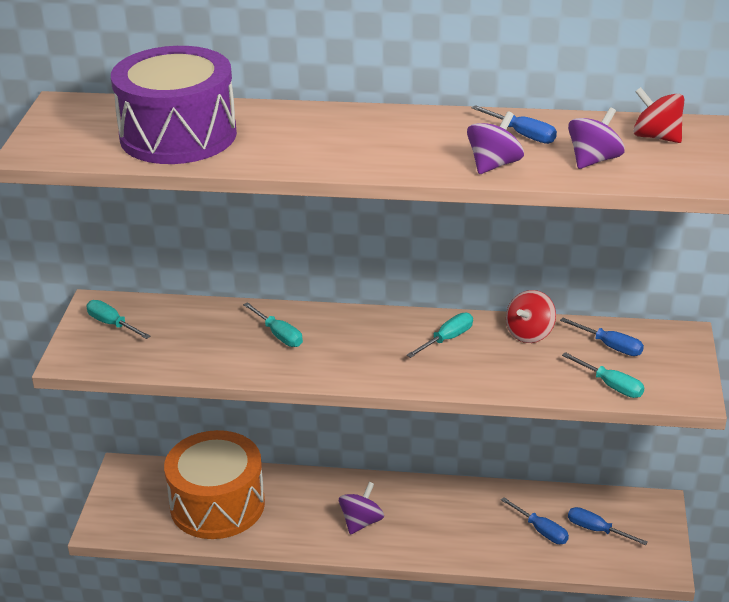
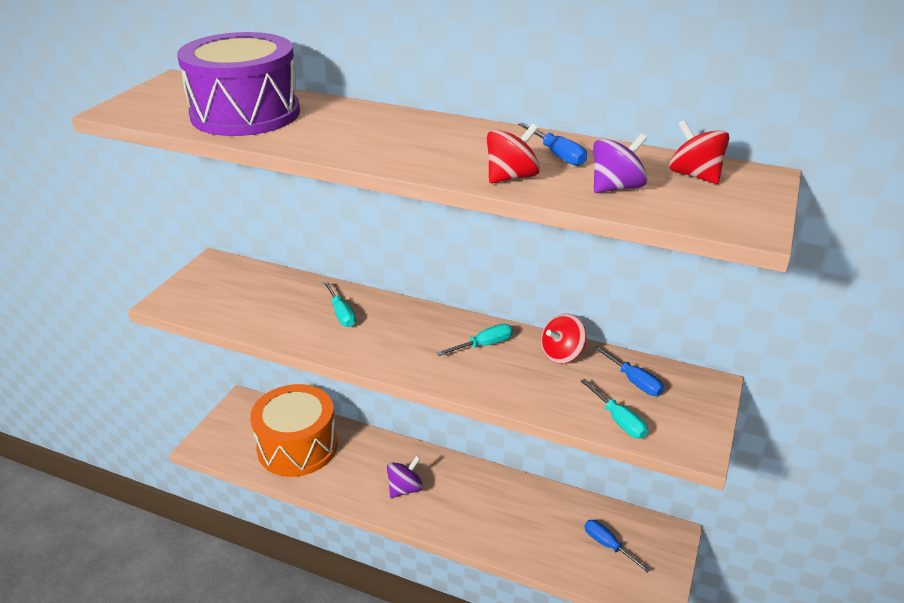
camera: 15 degrees right, 0 degrees up
(112, 324) = (215, 280): turquoise screwdriver -> none
(494, 165) = (511, 177): purple spinning top -> red spinning top
(541, 530) = (557, 533): blue screwdriver -> none

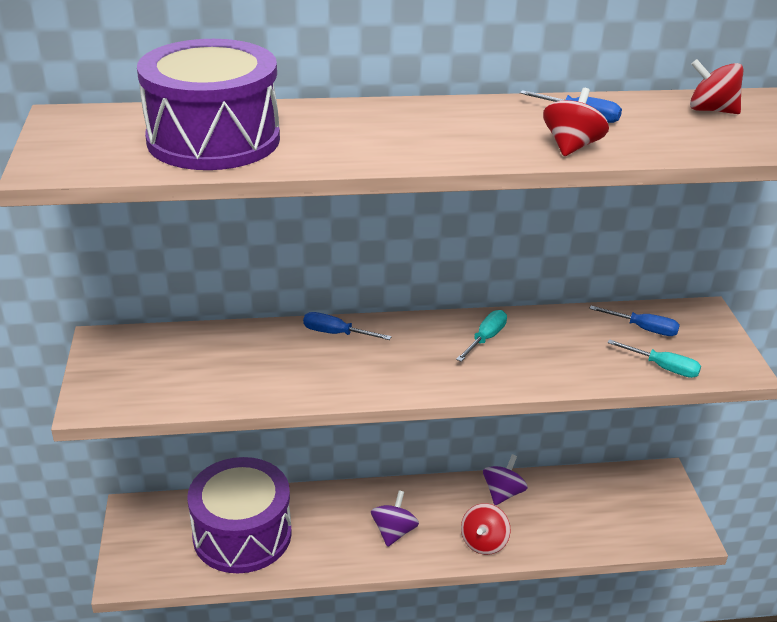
camera: 30 degrees left, 0 degrees up
(297, 446) = (242, 534): orange drum -> purple drum
(341, 314) = (313, 352): turquoise screwdriver -> none
(562, 354) = (562, 324): red spinning top -> red spinning top (484, 542)
(608, 545) = (618, 507): blue screwdriver -> blue screwdriver (336, 333)
(616, 187) = (667, 135): purple spinning top -> purple spinning top (503, 493)

